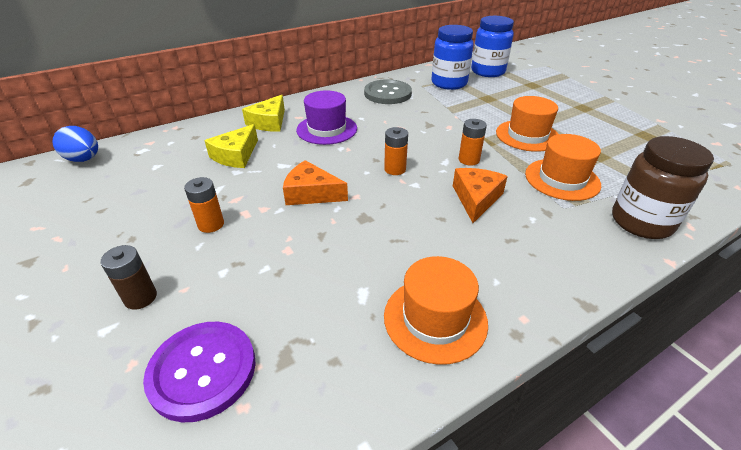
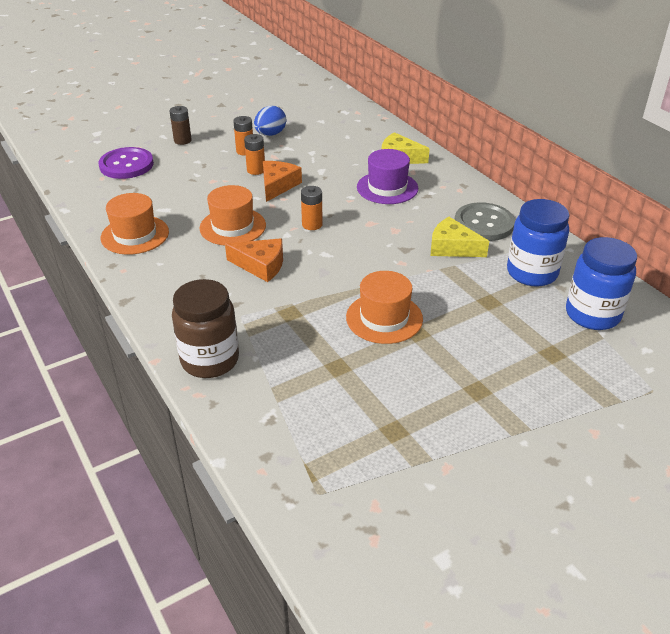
camera: 90 degrees right, 0 degrees up
(84, 159) = (330, 94): blue egg -> blue egg (270, 134)
(236, 155) = (337, 149): yellow cheese -> yellow cheese (452, 247)
(469, 160) = (328, 268): orange battery -> orange battery (256, 170)
(562, 179) = (288, 325): orange hat -> orange hat (232, 227)

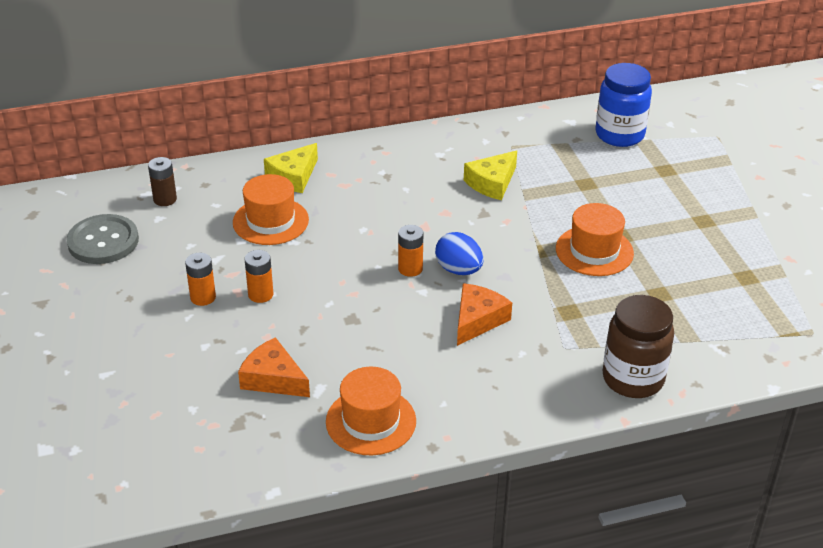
camera: 75 degrees left, 0 degrees up
(126, 165) = (175, 419): purple button -> none
(182, 140) = (133, 354): brown battery -> brown battery (165, 199)
(232, 227) = (388, 332): orange hat -> orange hat (270, 221)
(270, 134) = (169, 268): blue egg -> blue egg (458, 270)
(277, 185) = (309, 281): orange cheese -> orange cheese (273, 379)
(387, 188) = (357, 199): purple hat -> none
(484, 224) = (458, 154): grey button -> grey button (103, 241)
(532, 273) = (550, 148): blue jar -> none

